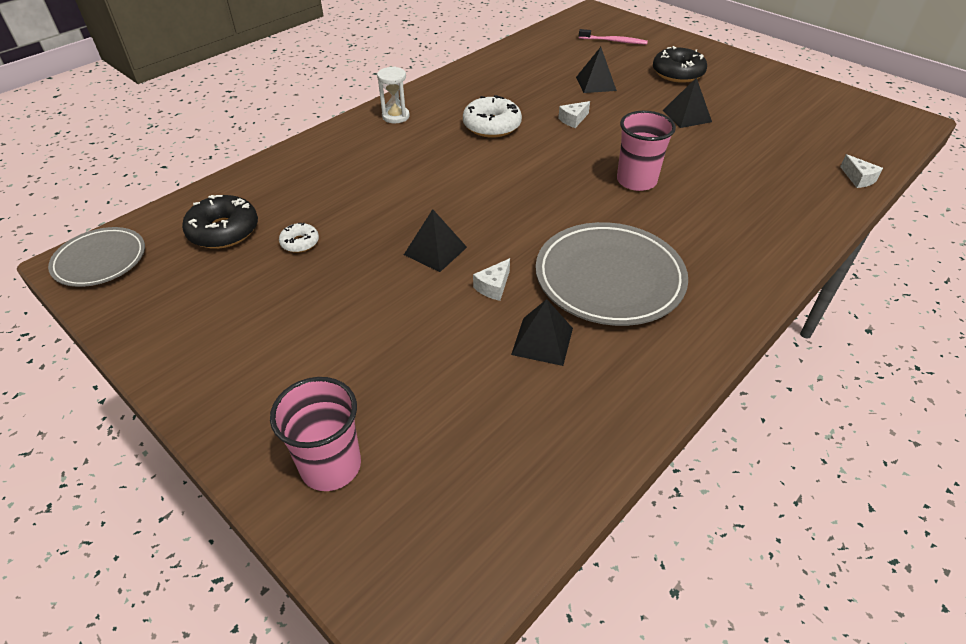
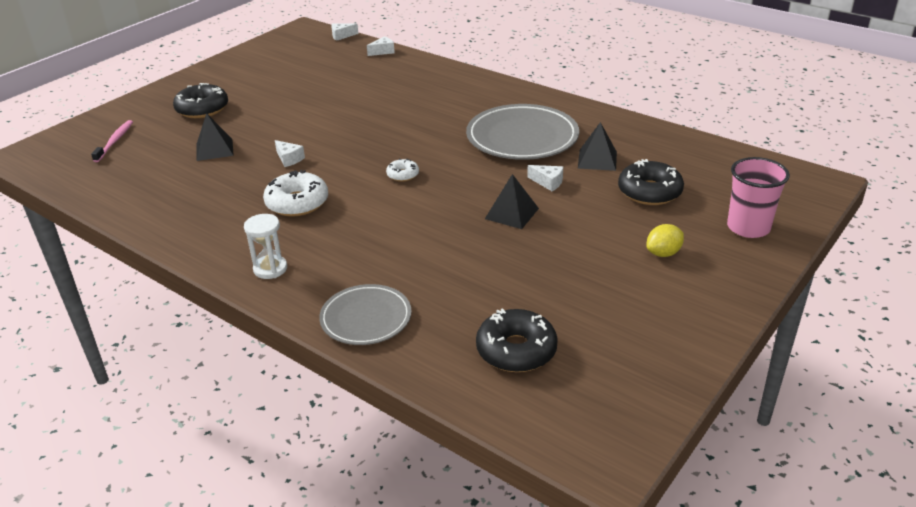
camera: 95 degrees left, 10 degrees down
(100, 260) = (594, 436): grey plate -> grey plate (366, 318)
(300, 243) = (521, 291): white donut -> white donut (403, 175)
(313, 360) = (663, 253): none -> yellow lemon
(449, 378) = (649, 192): none -> black donut
(636, 181) = (393, 128): pink cup -> none
(687, 116) = (287, 106): black pyramid -> none
(899, 148) = (341, 36): none -> white cheese

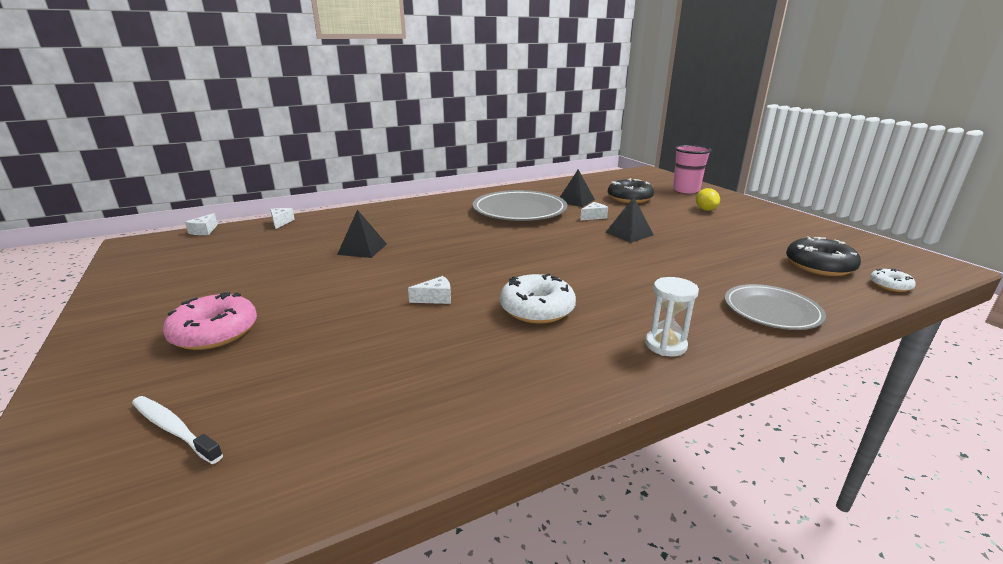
camera: 65 degrees left, 10 degrees down
(114, 141) = (174, 429): pink toothbrush -> white toothbrush
(202, 109) = (215, 332): black donut -> pink donut
(214, 149) = (345, 340): black pyramid -> black pyramid (362, 249)
(403, 175) = (532, 255): white donut -> white donut (890, 285)

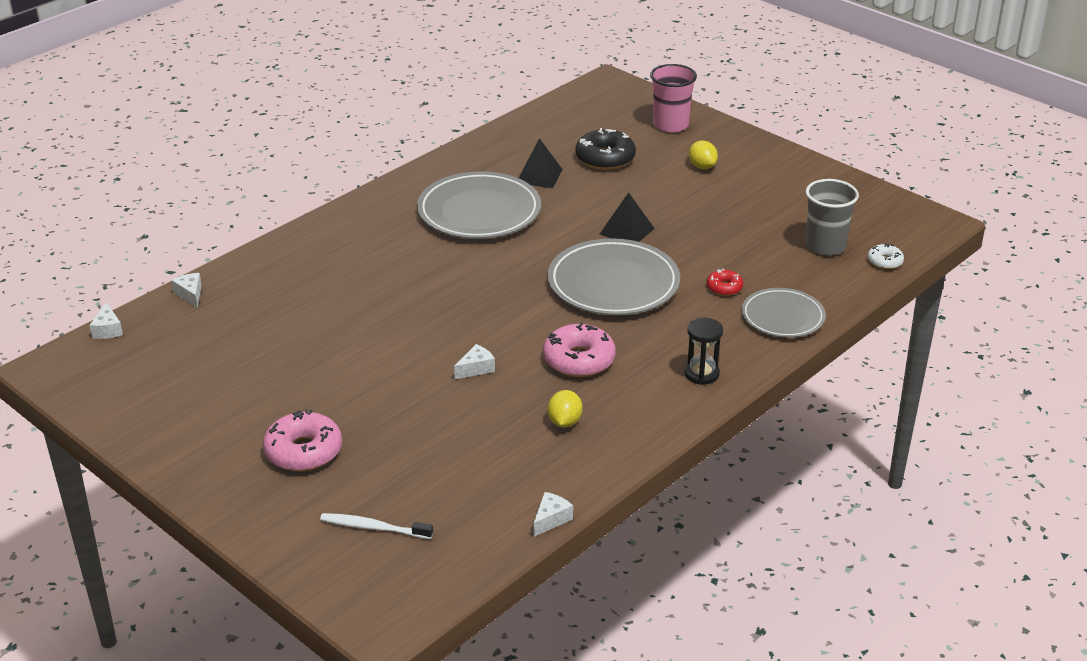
camera: 20 degrees left, 10 degrees up
(362, 249) = (340, 318): black pyramid -> none
(485, 361) = (564, 422): none -> yellow lemon
(537, 309) = (579, 360): white donut -> pink donut
(593, 217) = (575, 206): white cheese -> white cheese (551, 519)
(601, 261) = (613, 284): none -> grey plate
(665, 345) = (701, 374): white hourglass -> black hourglass
(709, 279) = (724, 287): none -> red donut
(819, 266) = (825, 246): black donut -> grey cup

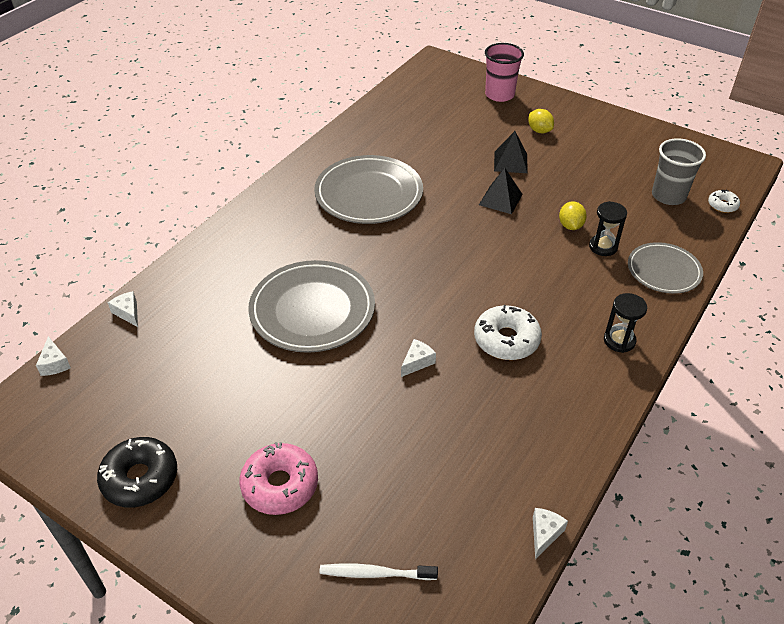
camera: 10 degrees left, 10 degrees up
(539, 176) = (408, 153): black pyramid -> black pyramid (510, 162)
(564, 422) = (517, 412): yellow lemon -> yellow lemon (570, 226)
(579, 360) = (506, 340): pink donut -> white donut
(605, 158) = (458, 131): black donut -> black donut (140, 478)
(613, 284) = (508, 254): grey plate -> grey plate (312, 310)
(724, 287) = (603, 247): red donut -> black hourglass

